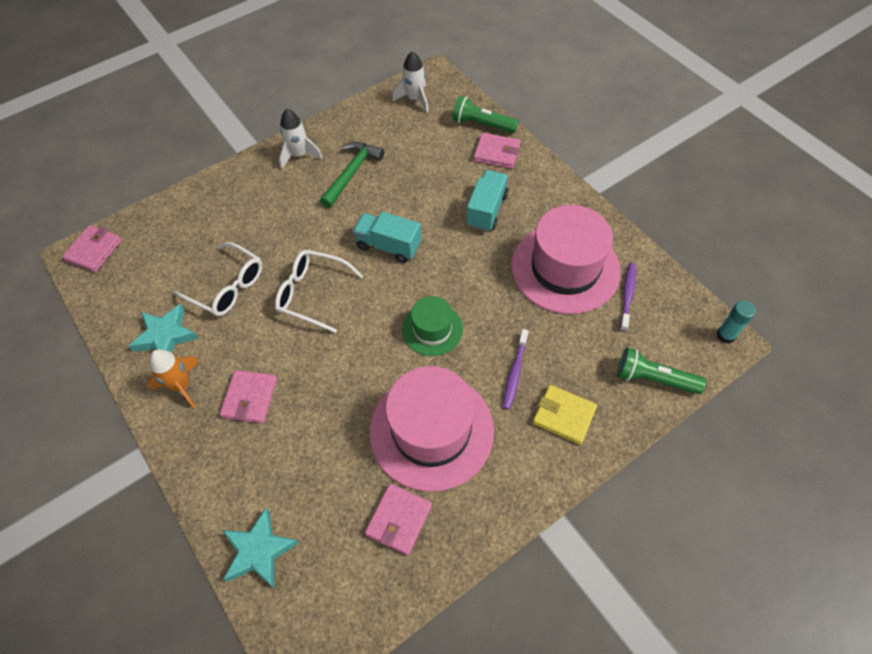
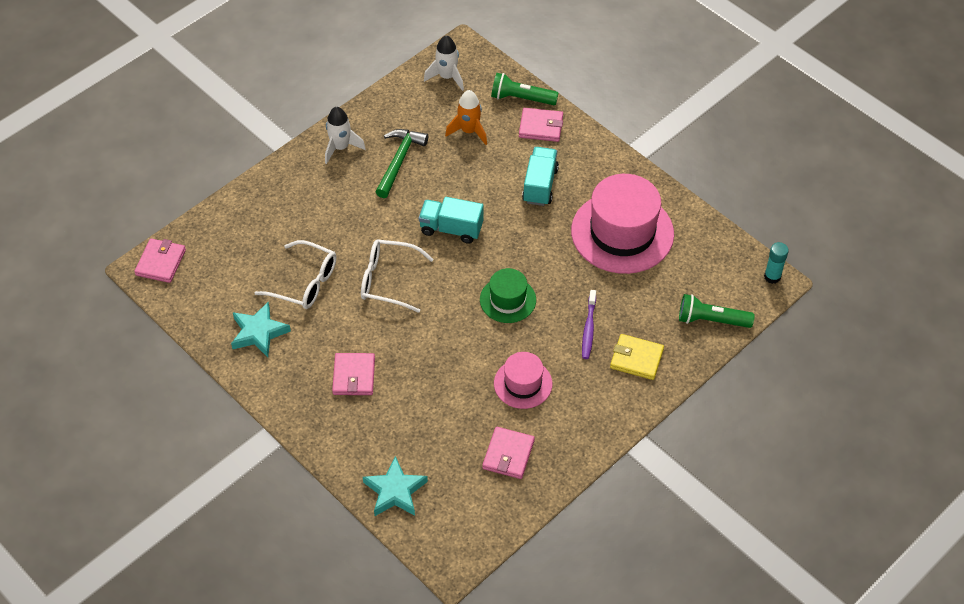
camera: 10 degrees left, 5 degrees down
(182, 386) = (288, 373): orange rocket -> orange rocket (469, 131)
(431, 430) = (523, 384): pink hat -> pink hat, size x0.53
(627, 295) = (682, 251): purple toothbrush -> none

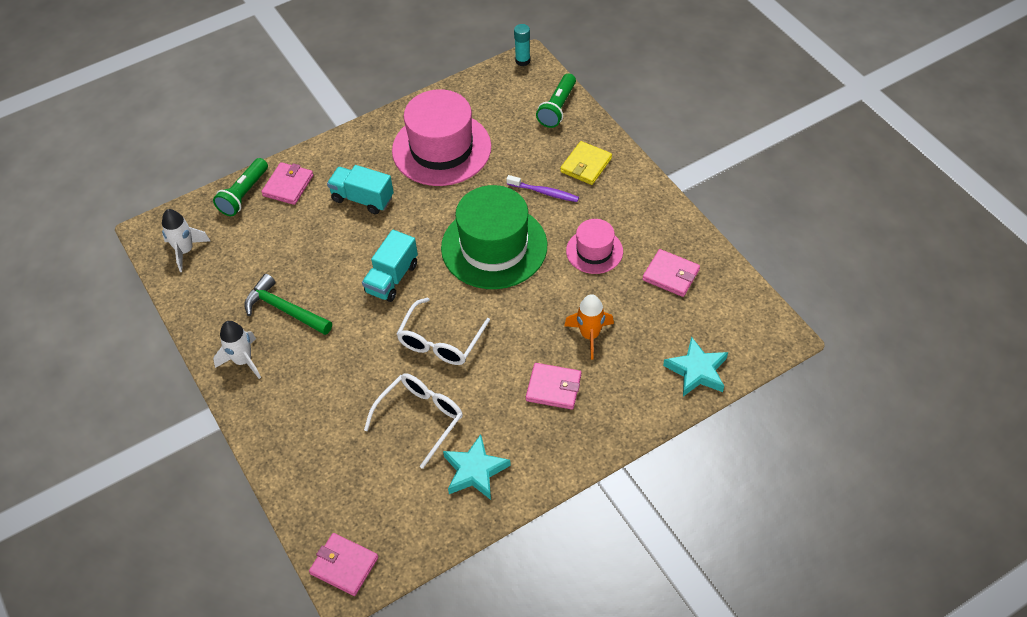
camera: 75 degrees left, 0 degrees up
(469, 131) = (269, 244): orange rocket -> orange rocket (590, 335)
(508, 300) = (494, 246): green hat -> green hat, size x1.88

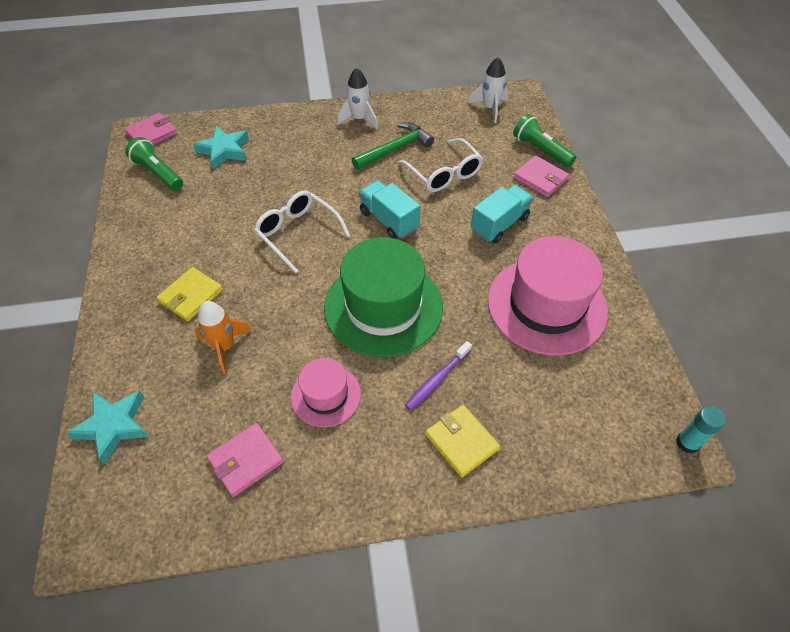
camera: 110 degrees right, 0 degrees up
(420, 418) = (233, 200): white glasses -> white glasses (444, 174)
(475, 471) = (160, 219): turquoise star -> turquoise star (224, 150)
(553, 388) = (191, 296): pink wallet -> yellow wallet
(557, 108) = (578, 450): green flashlight -> green flashlight (158, 173)

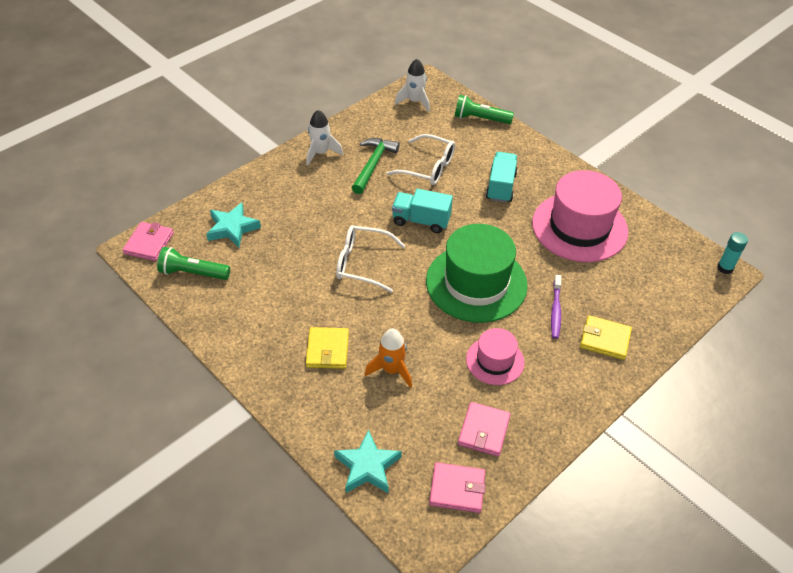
camera: 35 degrees left, 5 degrees down
(540, 179) = (498, 141): pink wallet -> pink wallet (457, 489)

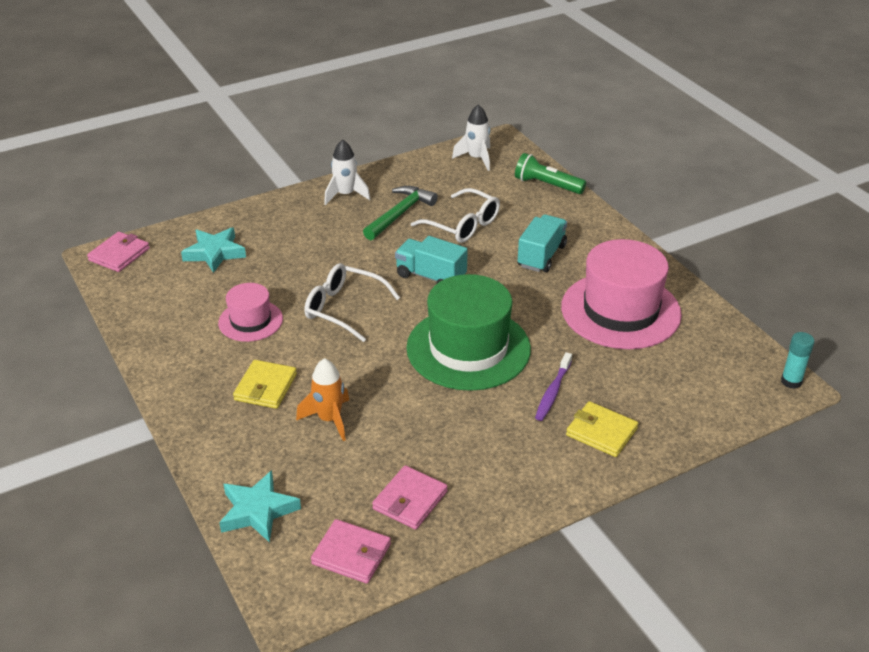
camera: 15 degrees right, 10 degrees down
(193, 273) = (152, 289): green flashlight -> none
(495, 361) = (455, 431): pink hat -> pink hat (250, 321)

